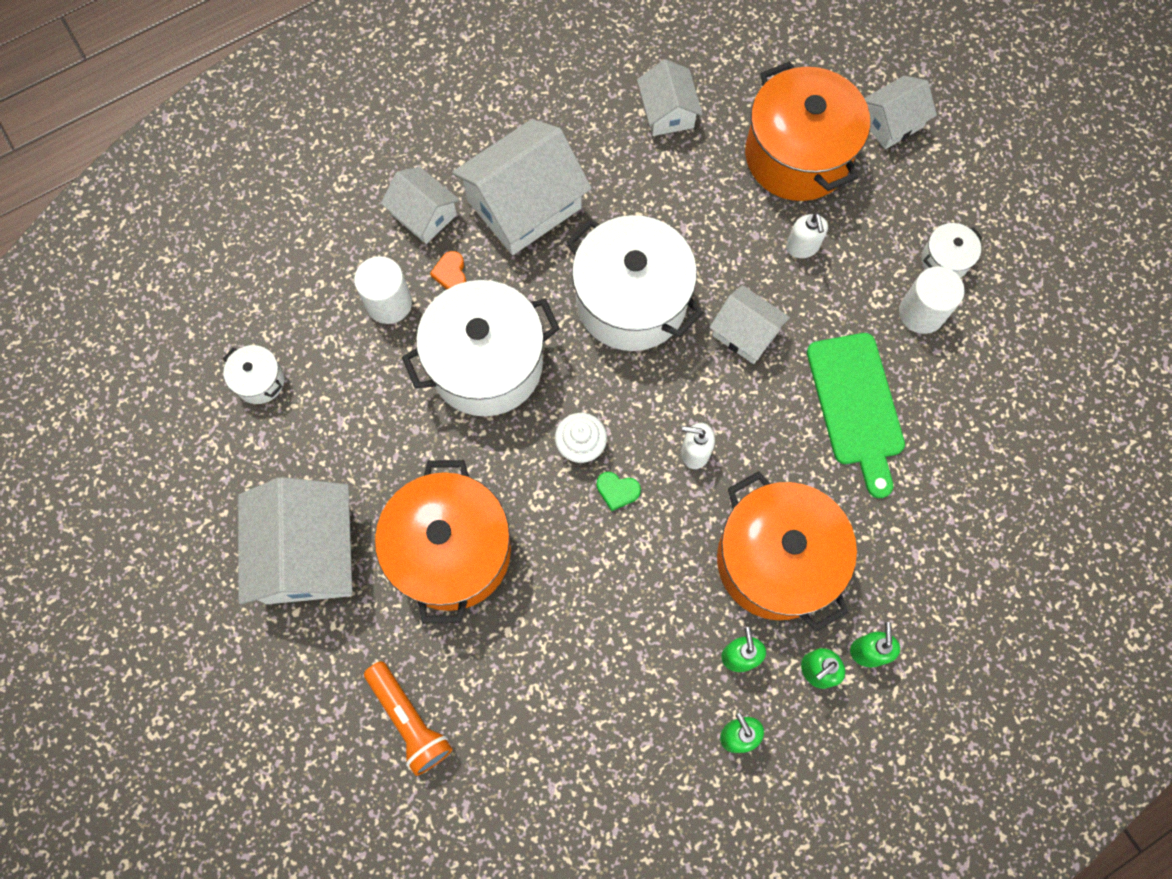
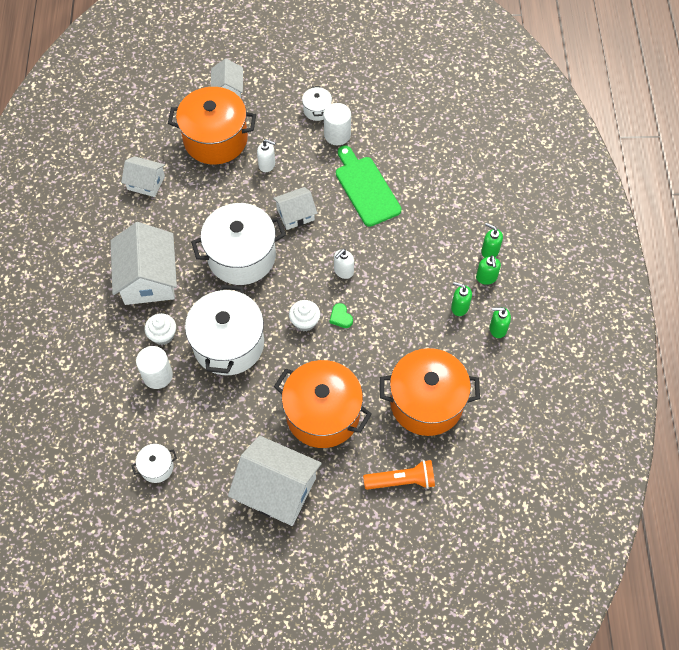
camera: 60 degrees left, 10 degrees down
(424, 214) = (117, 331): white house -> none
(451, 273) = (163, 335): orange heart -> white cupcake
(617, 491) = (341, 317): green heart -> green heart turned 105 degrees clockwise
(775, 561) = (422, 266): orange pot -> orange pot (426, 402)
(856, 406) = (366, 188): green cutting board -> green cutting board turned 135 degrees counterclockwise

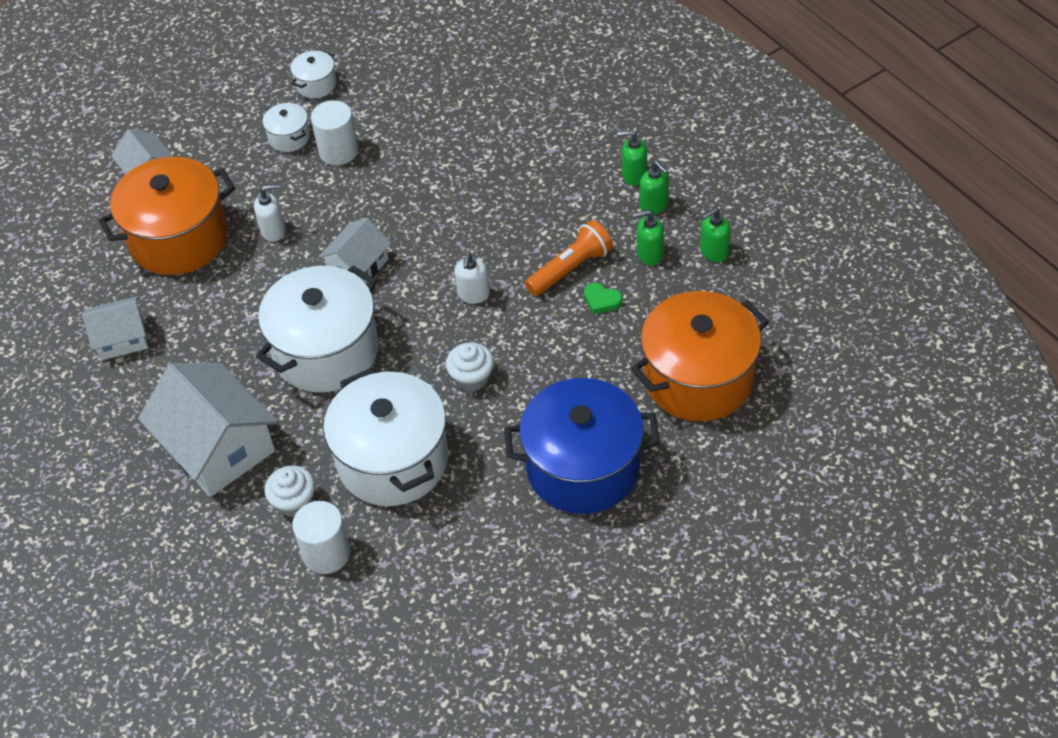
camera: 30 degrees left, 10 degrees down
(157, 467) = (416, 662): white pot -> white pot (316, 84)
(276, 489) = (597, 588): white house -> none
(323, 414) = (583, 467): orange pot -> blue pot
(341, 317) = (513, 347): green heart -> green heart (601, 300)
(366, 188) = (425, 189): green cutting board -> none
(402, 481) = (743, 481): orange flashlight -> orange flashlight (571, 269)

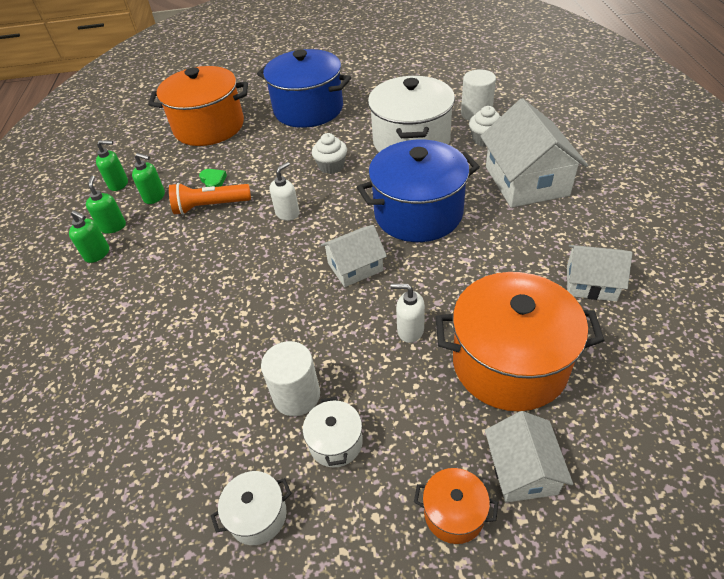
camera: 150 degrees left, 5 degrees down
(188, 135) = (454, 513): none -> orange pot
(326, 351) = (418, 213): white pot -> blue pot

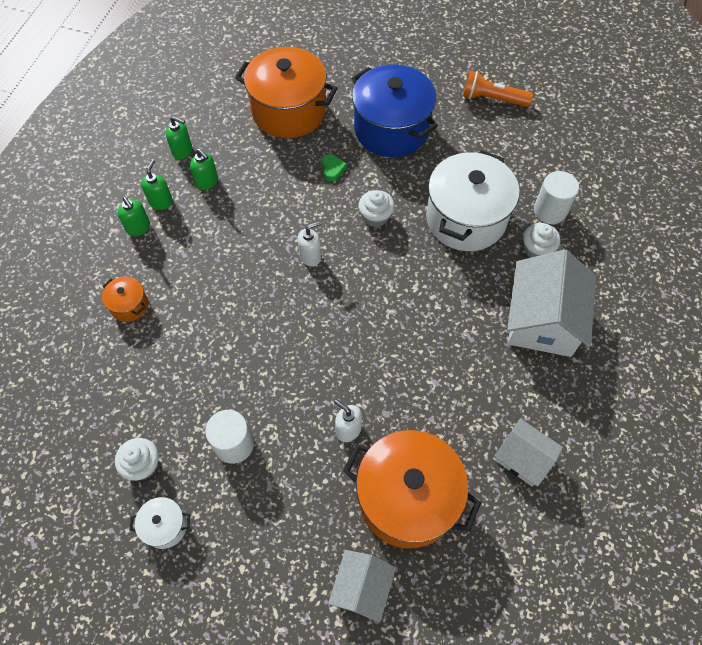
camera: 20 degrees right, 15 degrees up
(198, 462) = (143, 465): none -> white cupcake
(210, 206) = (249, 216): orange flashlight -> orange flashlight (492, 99)
(213, 181) = (264, 185): green heart -> green heart (333, 169)
(335, 442) = (243, 498): white pot -> none
(355, 266) = (338, 343): white house -> none
(418, 213) = (422, 311): blue pot -> none
(454, 513) = (295, 594): orange pot -> orange pot (129, 305)

